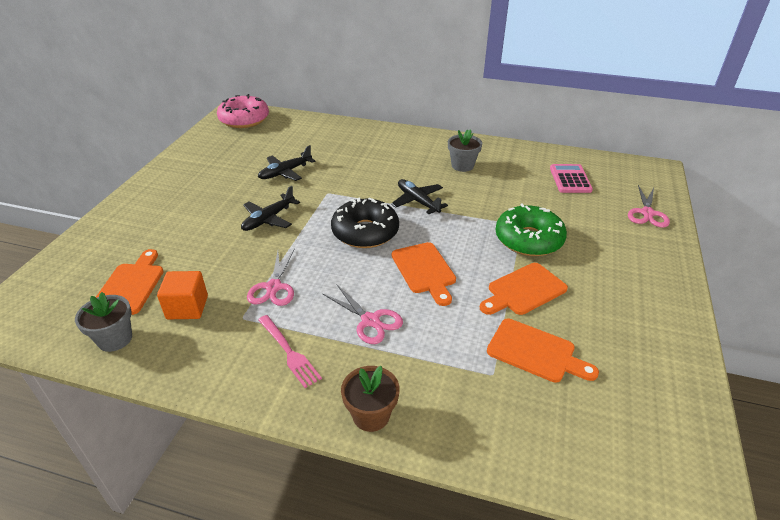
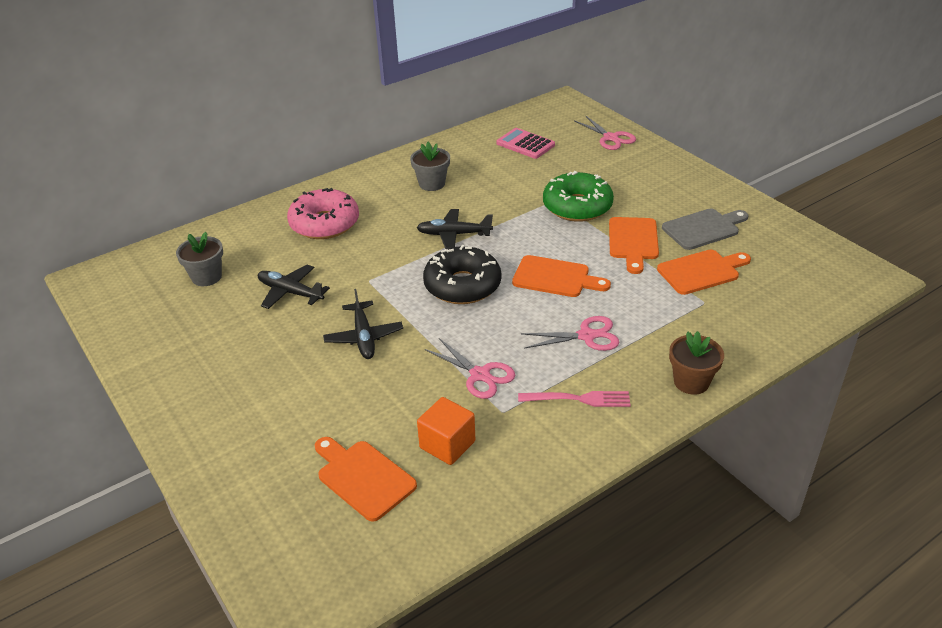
camera: 50 degrees left, 0 degrees up
(115, 339) = (442, 513): grey flower pot -> grey flower pot (206, 277)
(244, 119) = (125, 278): pink donut -> pink donut (324, 224)
(285, 172) = (290, 292): black plane -> black plane turned 120 degrees clockwise
(600, 325) = (703, 228): none -> grey cutting board

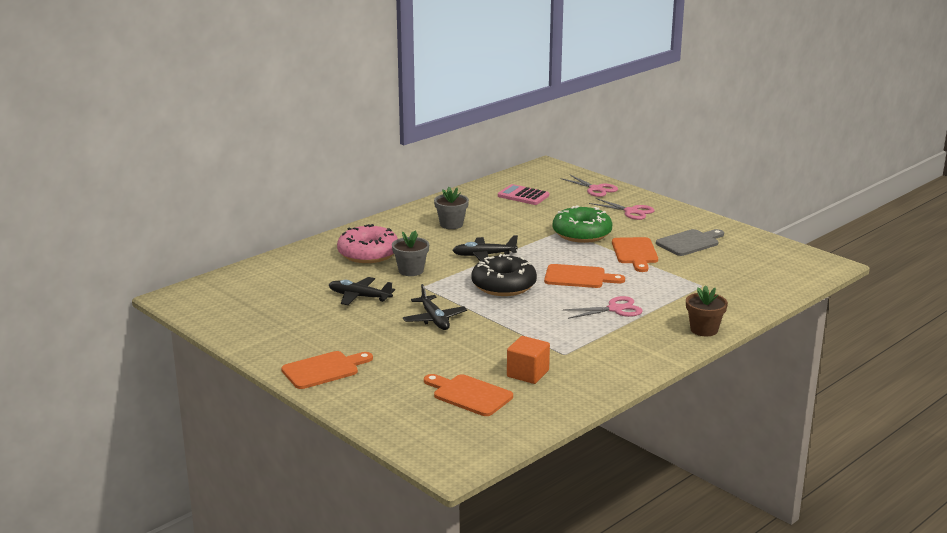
camera: 10 degrees left, 15 degrees down
(206, 277) = (281, 291): grey flower pot -> grey flower pot (411, 270)
(480, 375) = (538, 335): pink scissors -> pink scissors (631, 211)
(578, 399) = (620, 344): pink fork -> none
(701, 271) = (695, 268): orange cutting board -> orange cutting board (324, 370)

